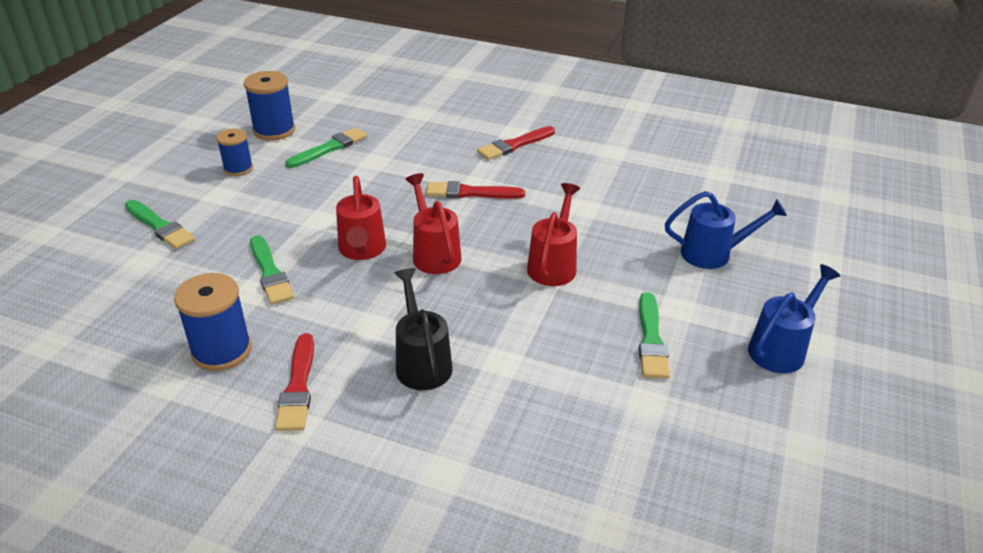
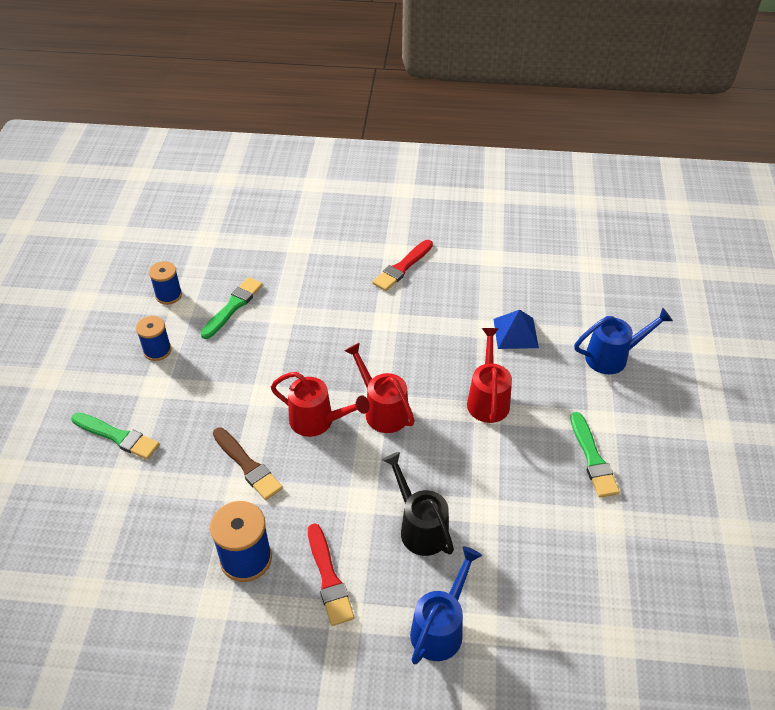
camera: 15 degrees left, 10 degrees up
(270, 273) = (247, 466): green brush -> brown brush
(274, 130) = (169, 295): blue spool -> blue spool, size x0.64
(362, 250) = (318, 421): red watering can -> red watering can turned 45 degrees counterclockwise
(470, 193) = (385, 333): red brush -> none
(610, 215) = (515, 333): none -> blue pyramid
(781, 348) = (693, 442): blue watering can -> blue watering can (440, 627)

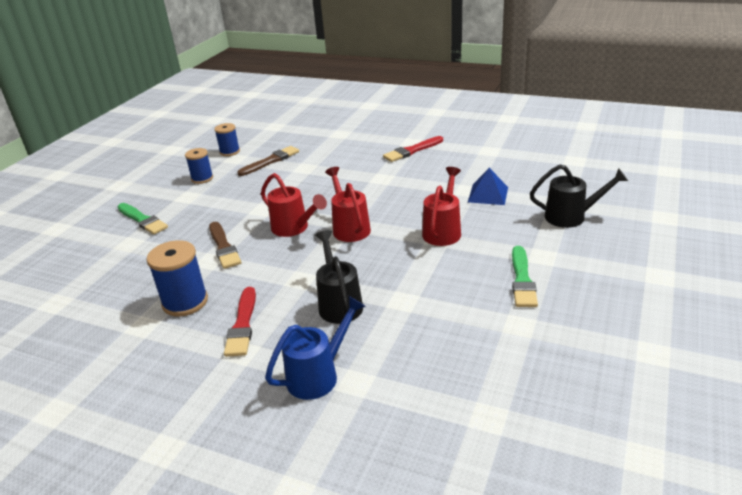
camera: 20 degrees right, 15 degrees down
(233, 306) = (271, 161): green brush -> brown brush
(612, 357) = (571, 217): blue watering can -> black watering can

